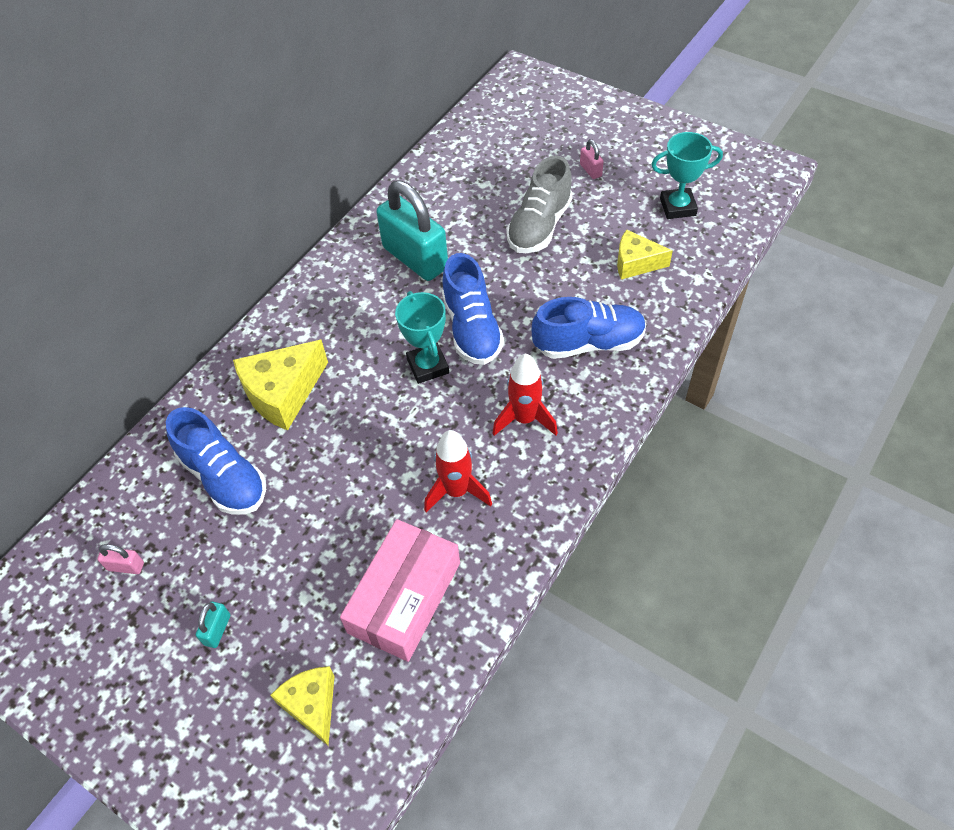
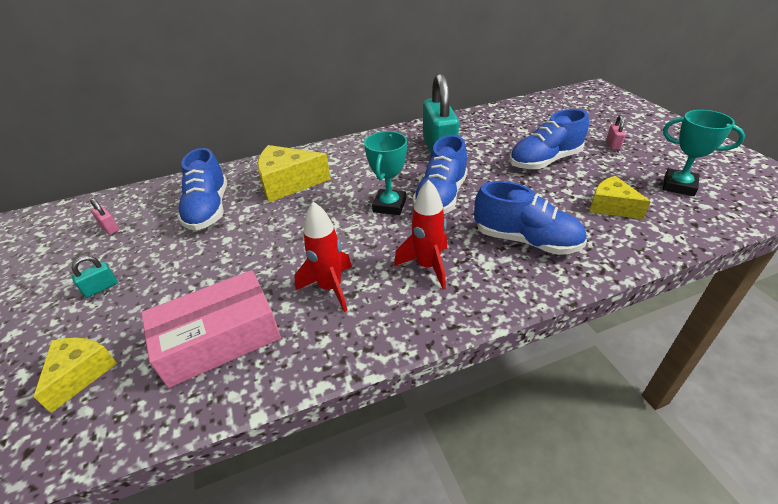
camera: 35 degrees right, 15 degrees down
(539, 226) = (545, 161): grey shoe -> blue shoe

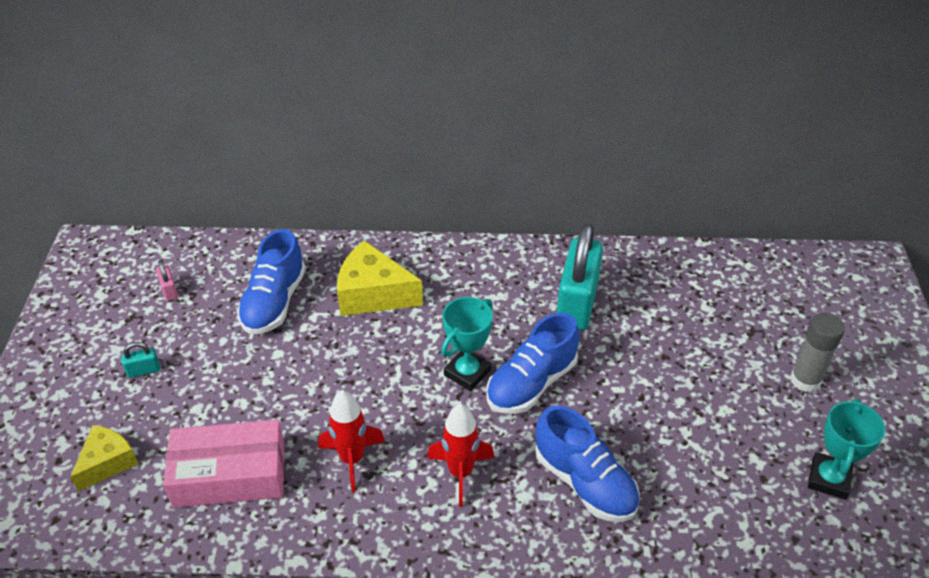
camera: 20 degrees right, 5 degrees up
(545, 161) = (694, 374): blue shoe -> none
(611, 207) = (718, 476): yellow cheese -> none
(613, 145) = (805, 380): pink padlock -> grey glue stick
(679, 186) = (828, 479): turquoise trophy -> turquoise trophy turned 60 degrees clockwise

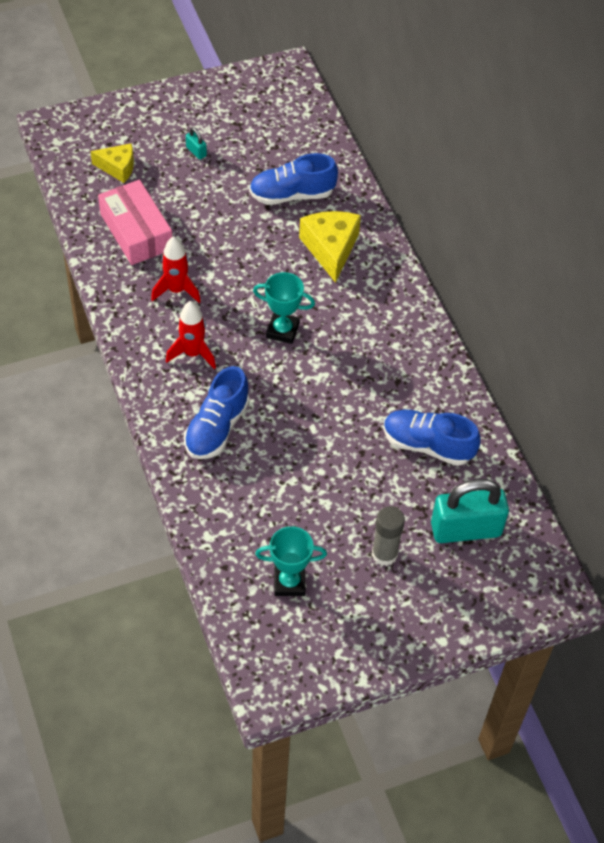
camera: 65 degrees right, 10 degrees up
(169, 291) = (272, 132): pink padlock -> none
(531, 383) = (291, 372): blue shoe -> blue shoe (427, 445)
(577, 304) = (389, 380): turquoise padlock -> turquoise padlock (466, 529)

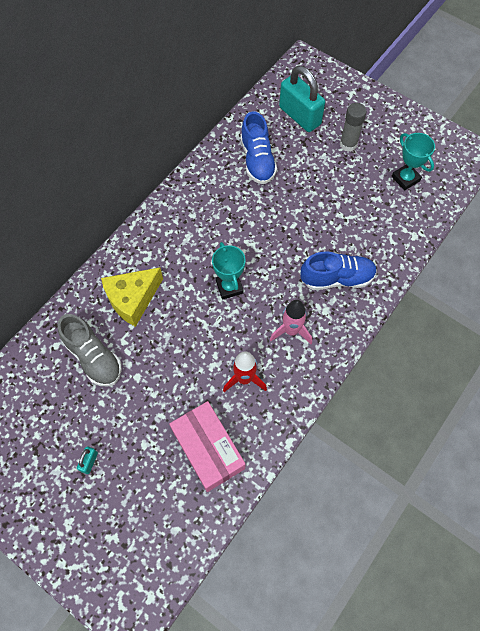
camera: 120 degrees left, 10 degrees up
(118, 167) = (148, 516): yellow cheese -> none
(136, 231) = (208, 449): pink box -> pink box turned 60 degrees counterclockwise
(193, 353) = (291, 331): red rocket -> pink rocket
(292, 195) = (93, 357): blue shoe -> grey shoe

